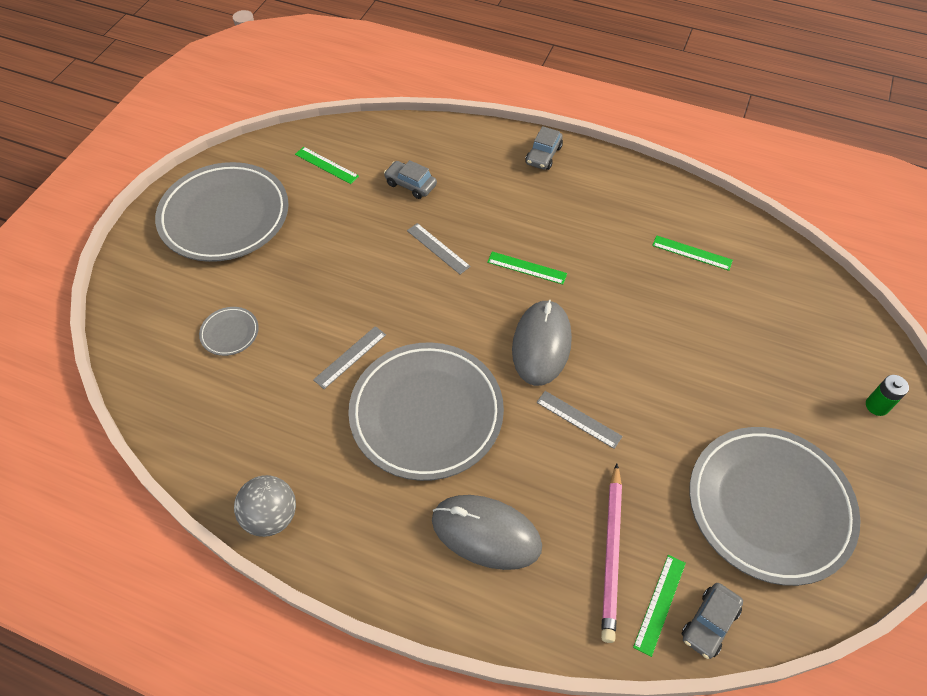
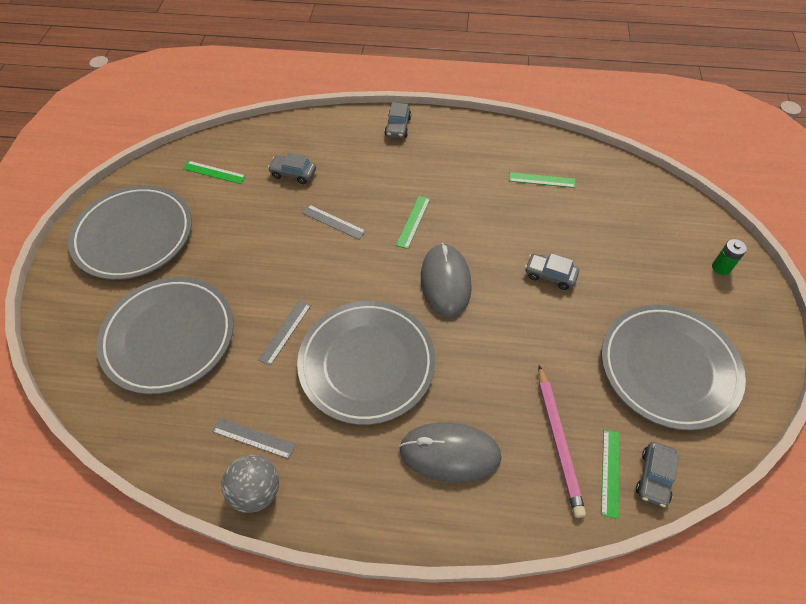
camera: 15 degrees left, 0 degrees up
(230, 333) = (169, 337): grey plate -> grey plate, size x2.46
(527, 268) = (413, 221): green ruler -> green ruler turned 75 degrees counterclockwise
(578, 419) = (495, 336): grey ruler -> grey ruler (253, 438)
(664, 365) = (550, 275): none -> grey car

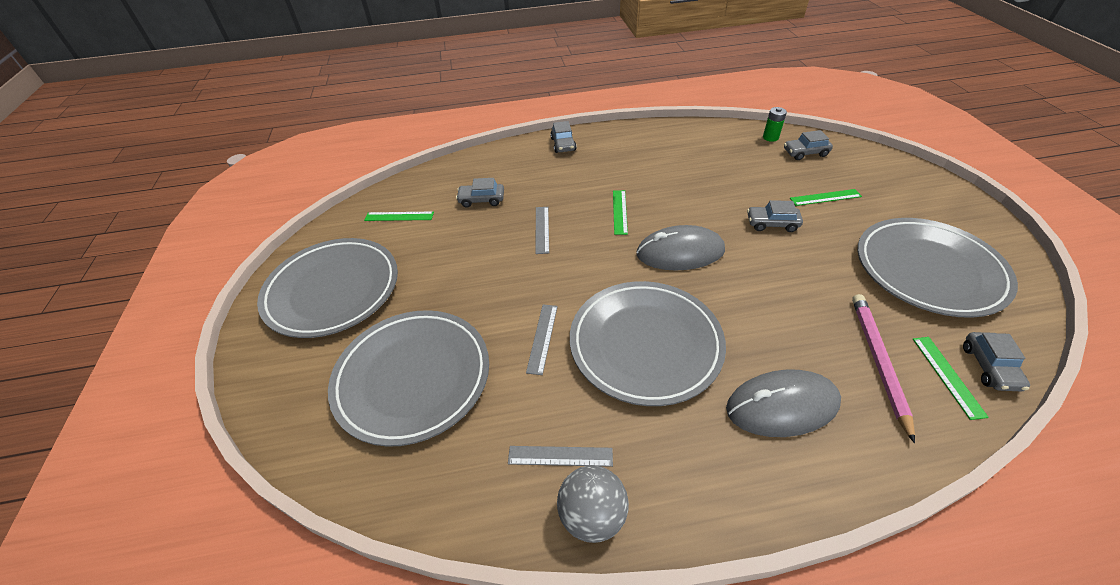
camera: 15 degrees left, 10 degrees down
(333, 222) = (542, 229): grey ruler -> grey ruler turned 75 degrees clockwise
(445, 282) = (680, 252): grey mouse -> grey mouse turned 75 degrees counterclockwise
(542, 180) = (715, 155): green ruler -> green ruler (825, 197)
(558, 441) = (878, 362): pink pencil -> pink pencil turned 150 degrees counterclockwise
(636, 201) = (805, 153): none -> grey car
(721, 267) = (910, 183): green battery -> green battery (770, 137)

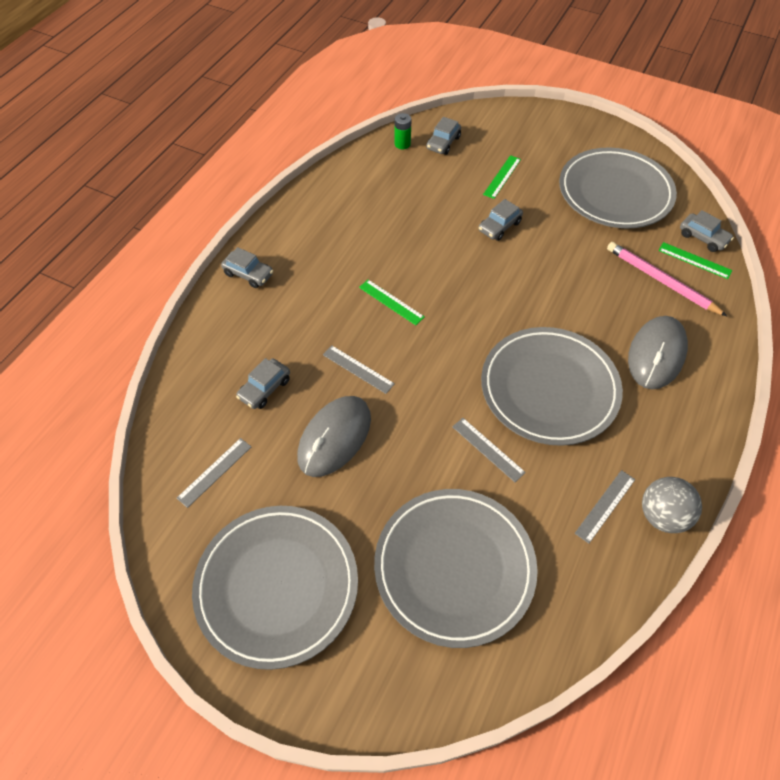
camera: 55 degrees left, 10 degrees up
(399, 216) = (214, 472): green ruler -> grey ruler
(680, 252) = (477, 300): grey mouse -> grey mouse (334, 437)

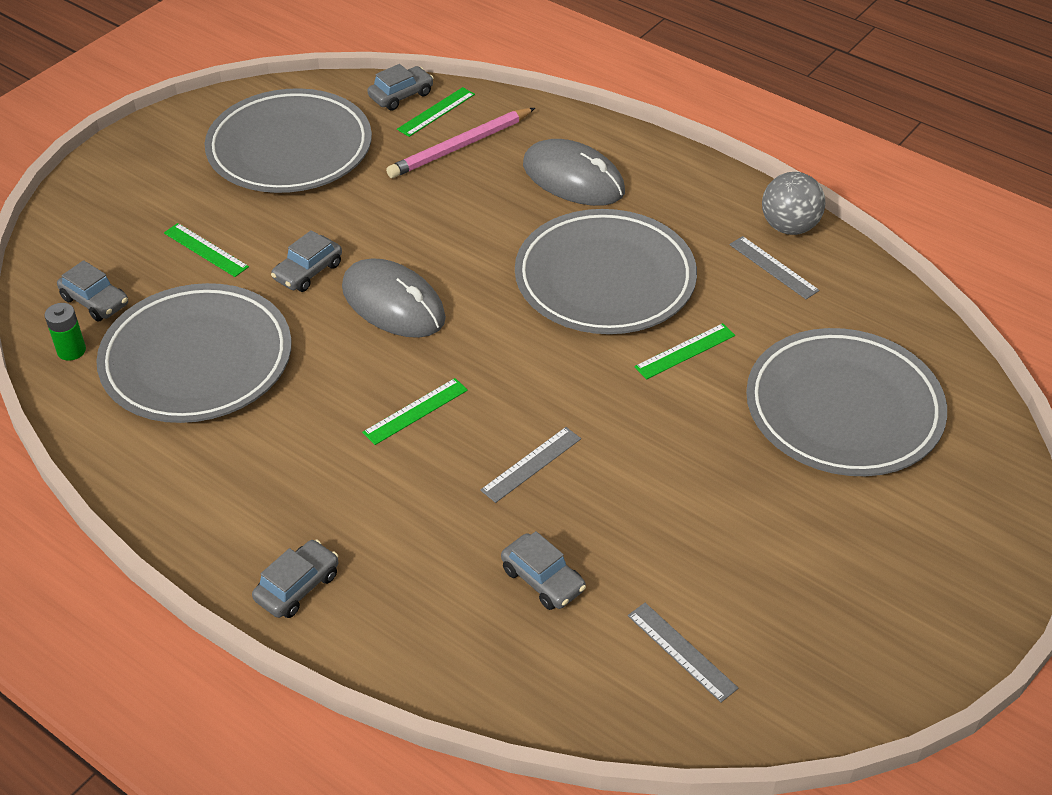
camera: 80 degrees left, 10 degrees down
(277, 586) = (862, 587): grey plate -> grey plate (197, 360)
(334, 437) = (644, 503): grey mouse -> grey mouse (393, 303)
(488, 449) = (685, 351): grey ruler -> green ruler
(499, 226) = (308, 271): grey car -> grey car turned 75 degrees clockwise

